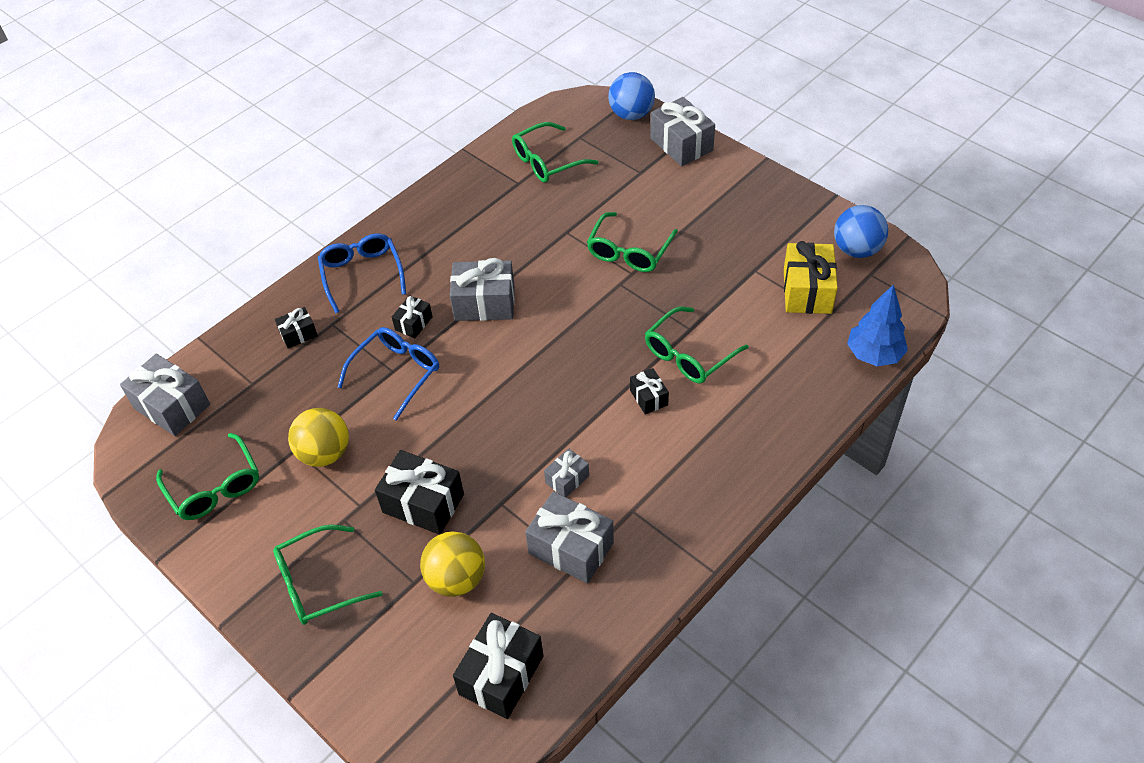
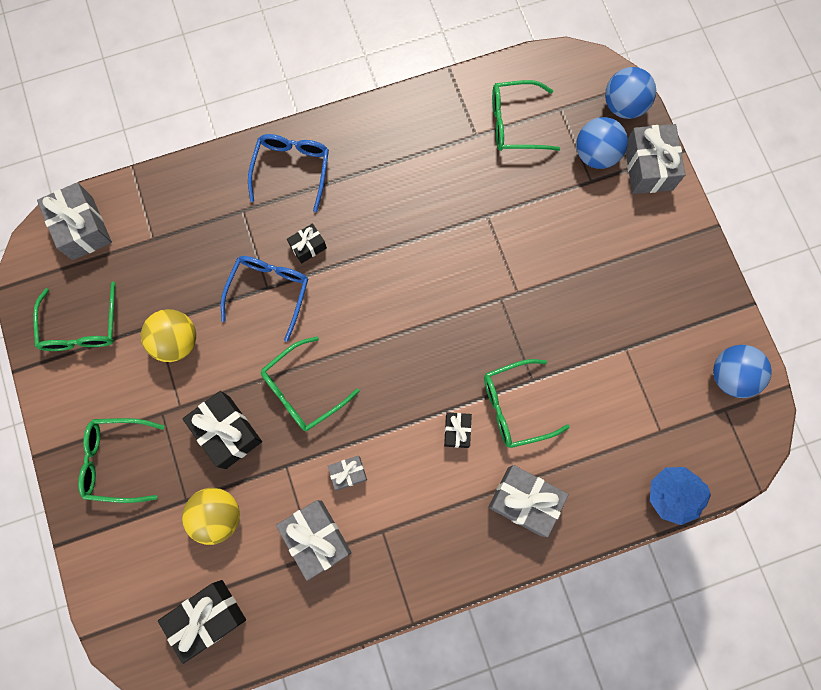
camera: 25 degrees right, 25 degrees up
(298, 334) = (211, 207): black gift -> none
(396, 373) = (269, 292): blue glasses -> blue glasses turned 45 degrees counterclockwise
(484, 303) = (376, 257): grey gift -> grey gift (524, 501)
(629, 251) = (529, 267): green glasses -> green glasses (303, 390)
(631, 154) = (595, 154): none -> blue ball
(807, 291) = (657, 396): yellow gift -> none

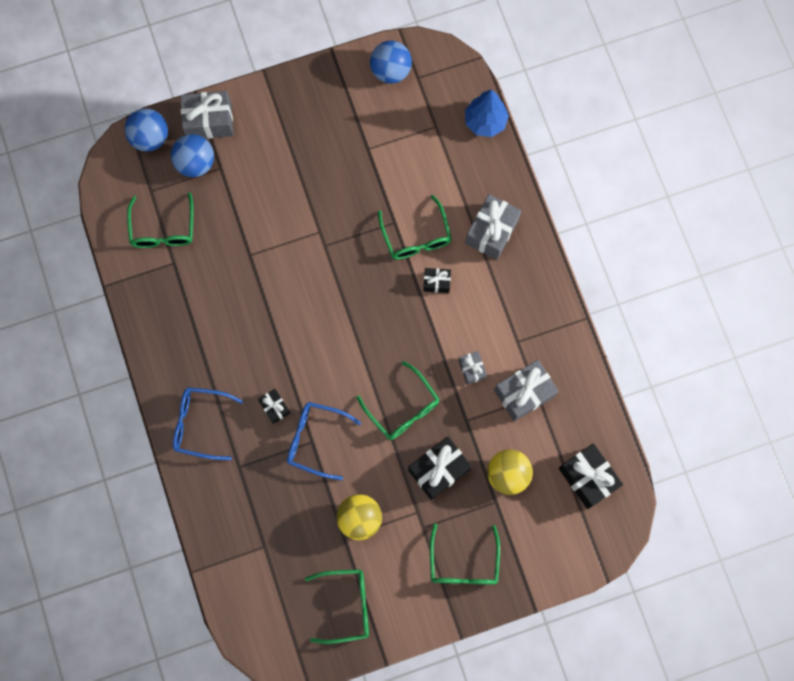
camera: 90 degrees left, 0 degrees up
(82, 228) = (252, 613): grey gift -> none

